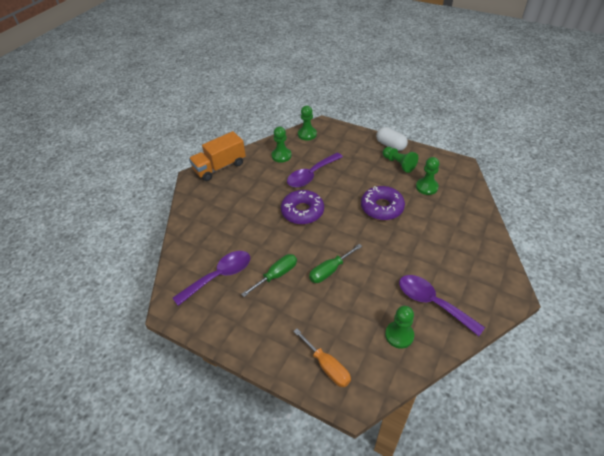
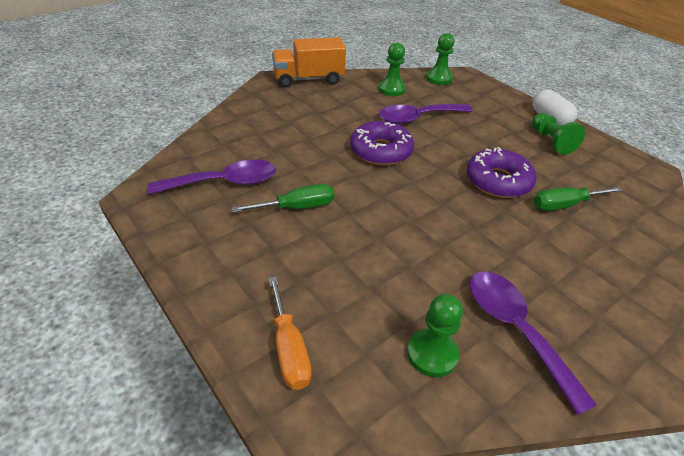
camera: 20 degrees right, 5 degrees down
(330, 270) = (375, 228): green screwdriver -> green screwdriver (564, 205)
(426, 187) = (582, 179): green pawn -> none

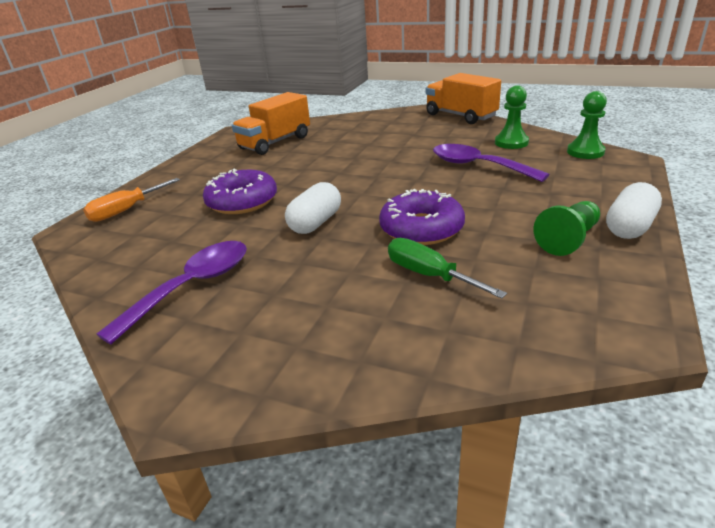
camera: 65 degrees right, 10 degrees down
(224, 183) = (275, 142): purple spoon -> orange truck
(297, 207) = (272, 168): green screwdriver -> none
(381, 151) = (391, 169): purple donut -> purple donut (242, 201)
(432, 354) = (144, 257): green pawn -> none
(448, 223) = (315, 223): none -> white capsule

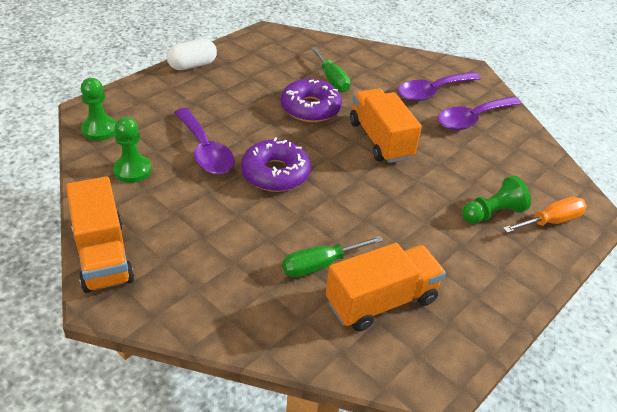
camera: 165 degrees left, 10 degrees up
(242, 201) = (436, 189): purple donut -> purple donut (275, 173)
(259, 311) = (432, 92): none -> purple spoon
(315, 223) = (380, 140): white capsule -> orange truck
(323, 144) = (320, 265): none -> green screwdriver
(568, 239) = (235, 71): green pawn -> green pawn (492, 213)

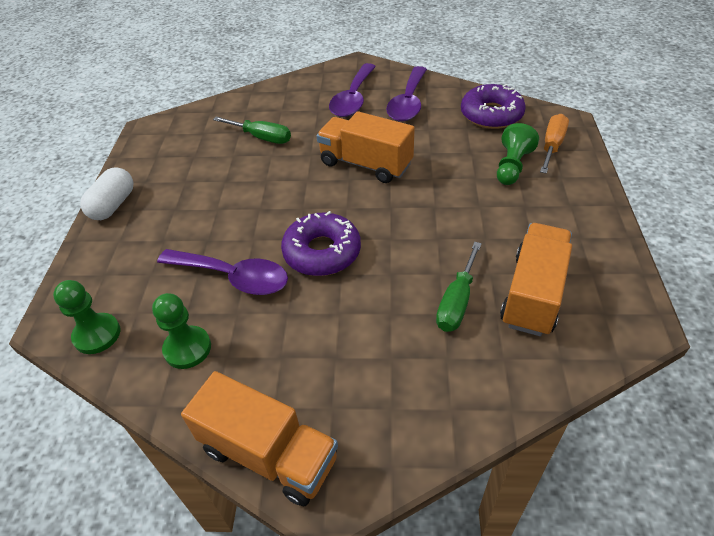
camera: 35 degrees left, 5 degrees up
(310, 108) = (276, 174): purple donut -> purple donut (491, 114)

